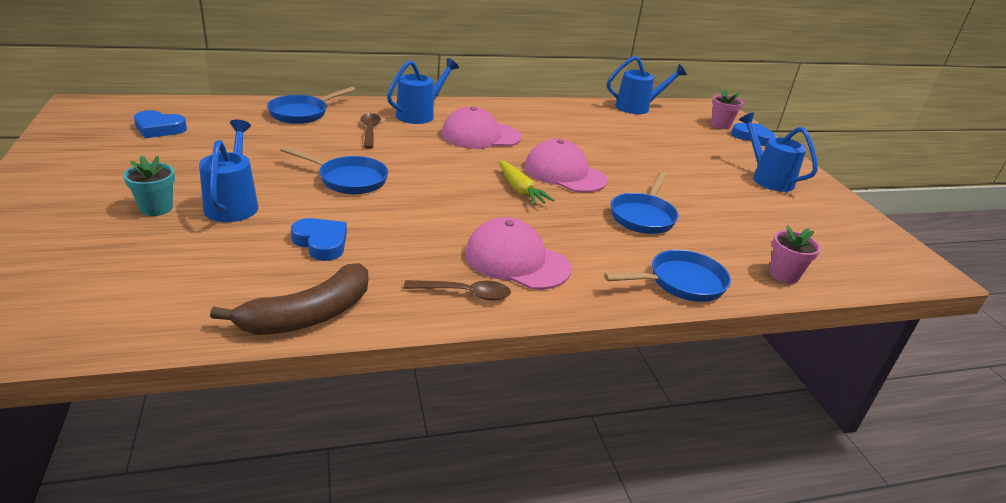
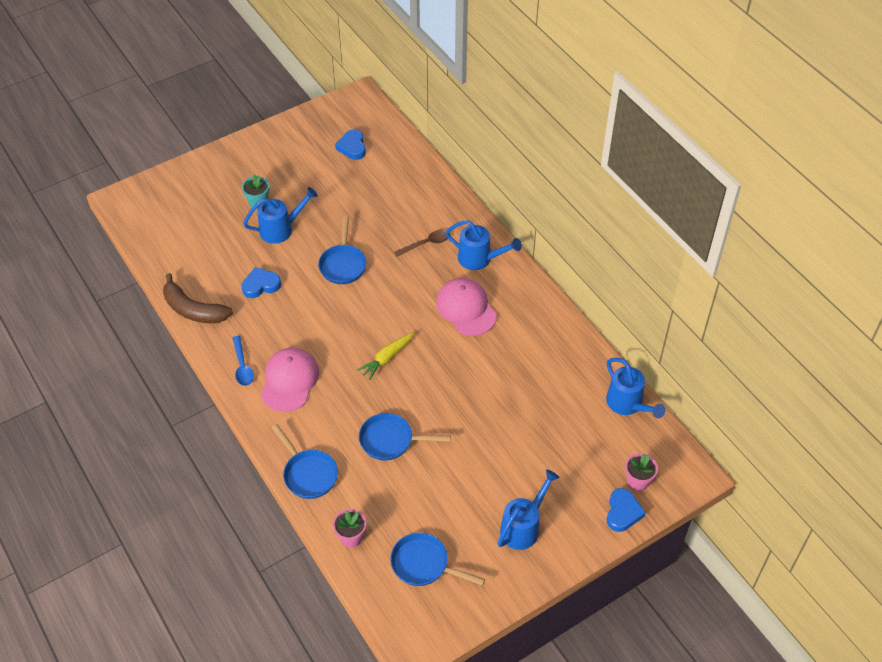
camera: 75 degrees right, 20 degrees up
(302, 113) = (429, 196): blue pan -> blue pan (424, 564)
(321, 243) = (261, 285): blue heart -> blue heart turned 135 degrees counterclockwise
(465, 293) = (242, 366): brown spoon -> blue spoon
(564, 173) = (433, 378): pink cap -> none

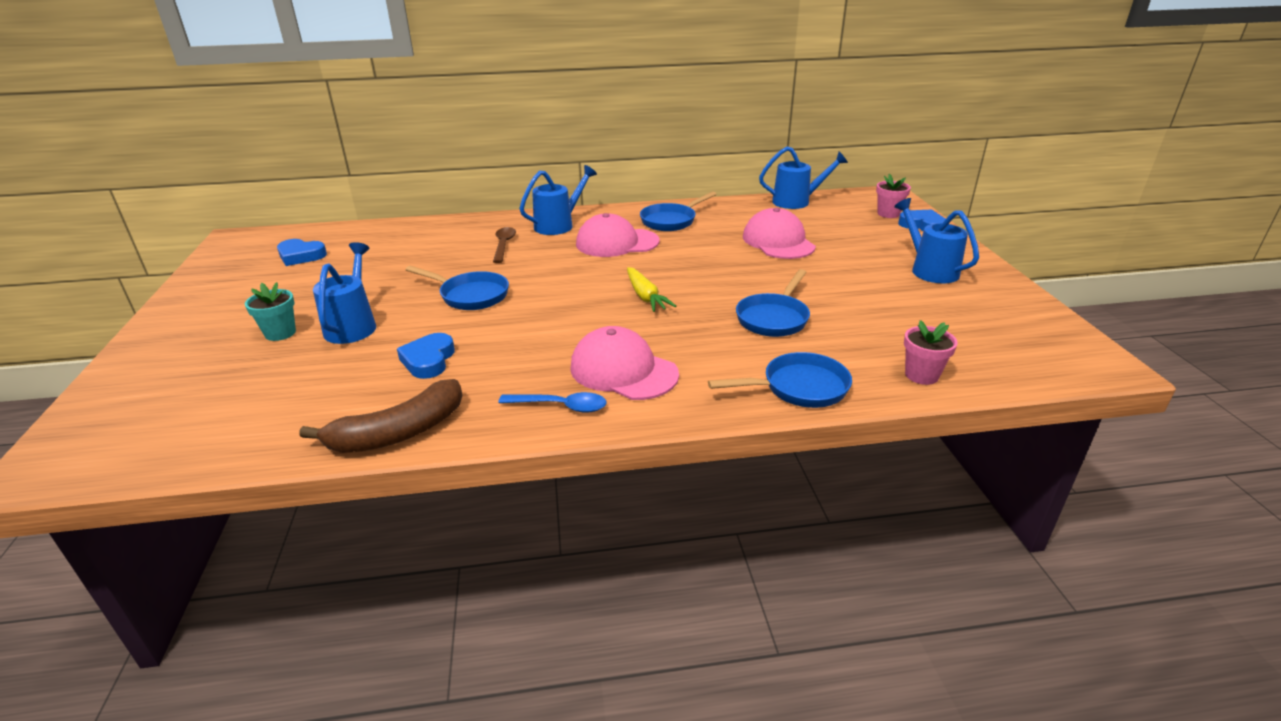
camera: 65 degrees left, 20 degrees down
(424, 564) = (974, 333): blue pan -> blue pan (671, 221)
(525, 412) = (778, 241): none -> pink cap

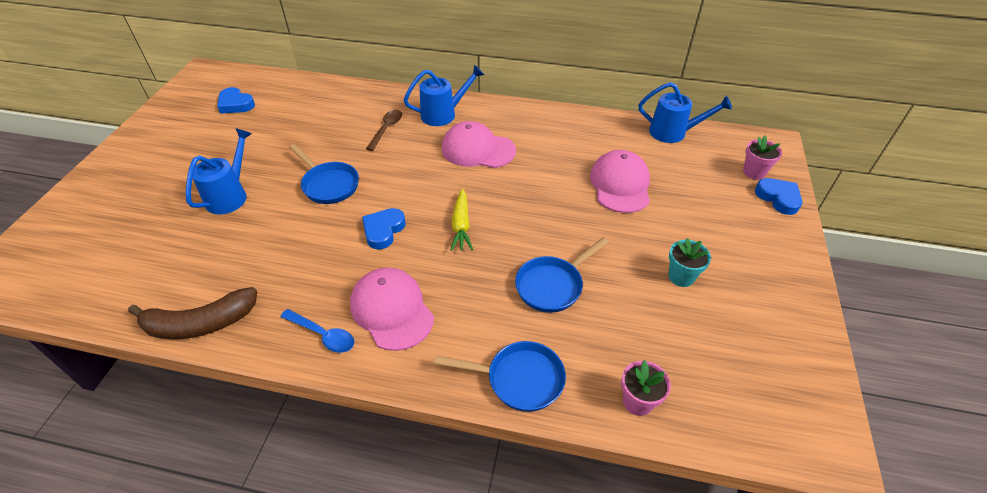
camera: 20 degrees right, 15 degrees up
(280, 333) = (180, 189): turquoise flower pot -> turquoise flower pot (681, 277)
(428, 360) = (260, 251): blue heart -> blue heart (383, 230)
(671, 221) = (541, 132): blue pan -> none
(929, 270) = (742, 263): blue watering can -> none

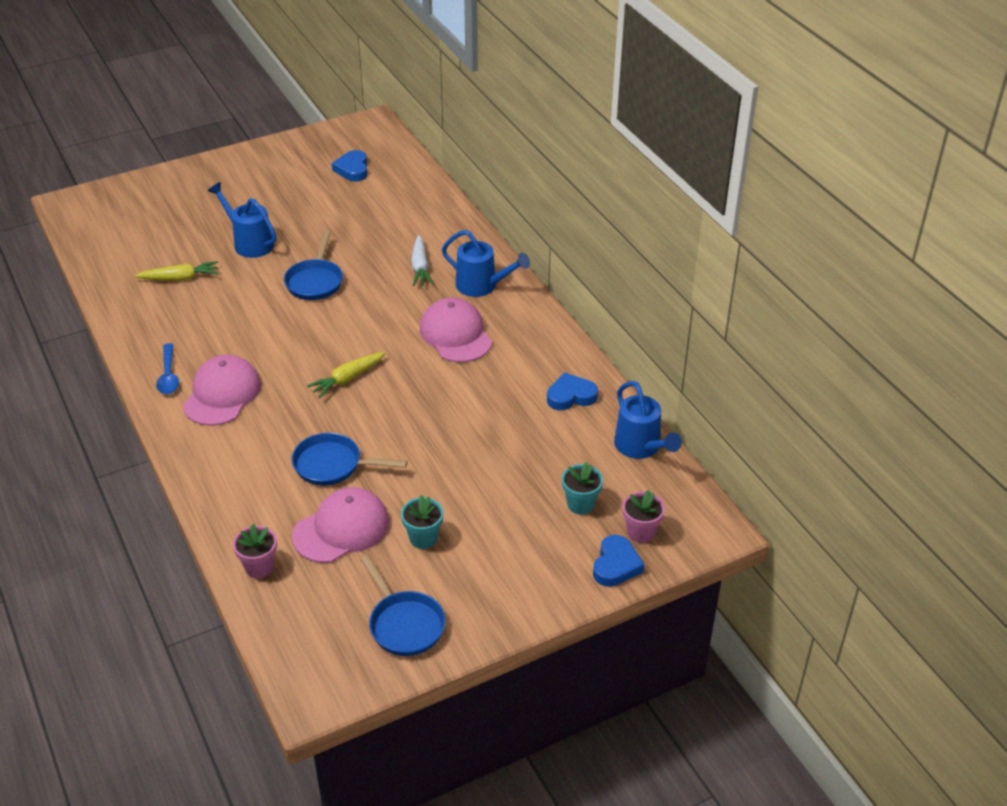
camera: 50 degrees right, 5 degrees down
(200, 323) = (125, 315): brown banana -> none
(209, 259) = (180, 278): none -> yellow carrot
(230, 195) = (249, 242): blue watering can -> blue watering can turned 120 degrees counterclockwise
(383, 230) = (296, 341): blue heart -> blue heart (571, 396)
(386, 129) = (420, 267): brown spoon -> white carrot
(519, 379) = (221, 494): blue pan -> blue pan (404, 624)
(620, 185) = (509, 446): pink cap -> pink cap (341, 529)
(706, 183) = (580, 504): none -> turquoise flower pot

